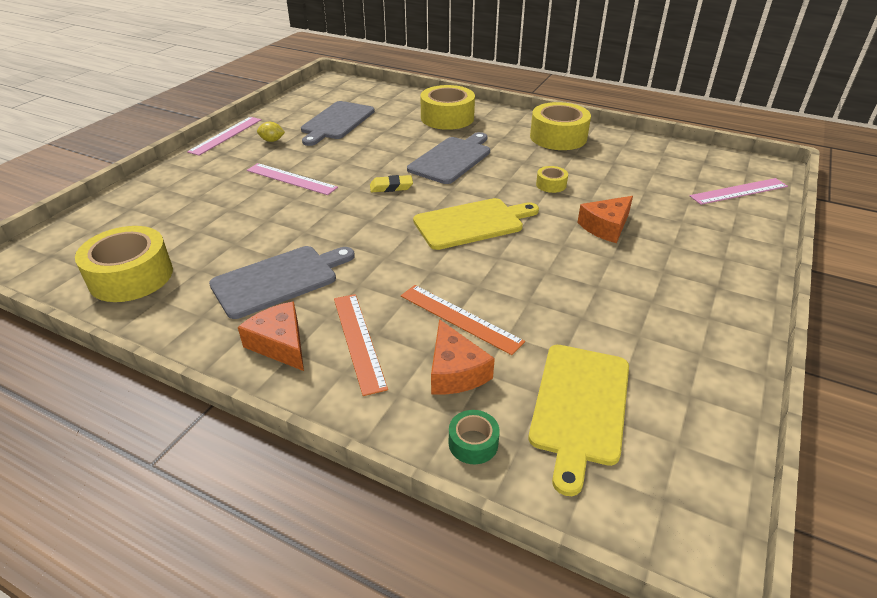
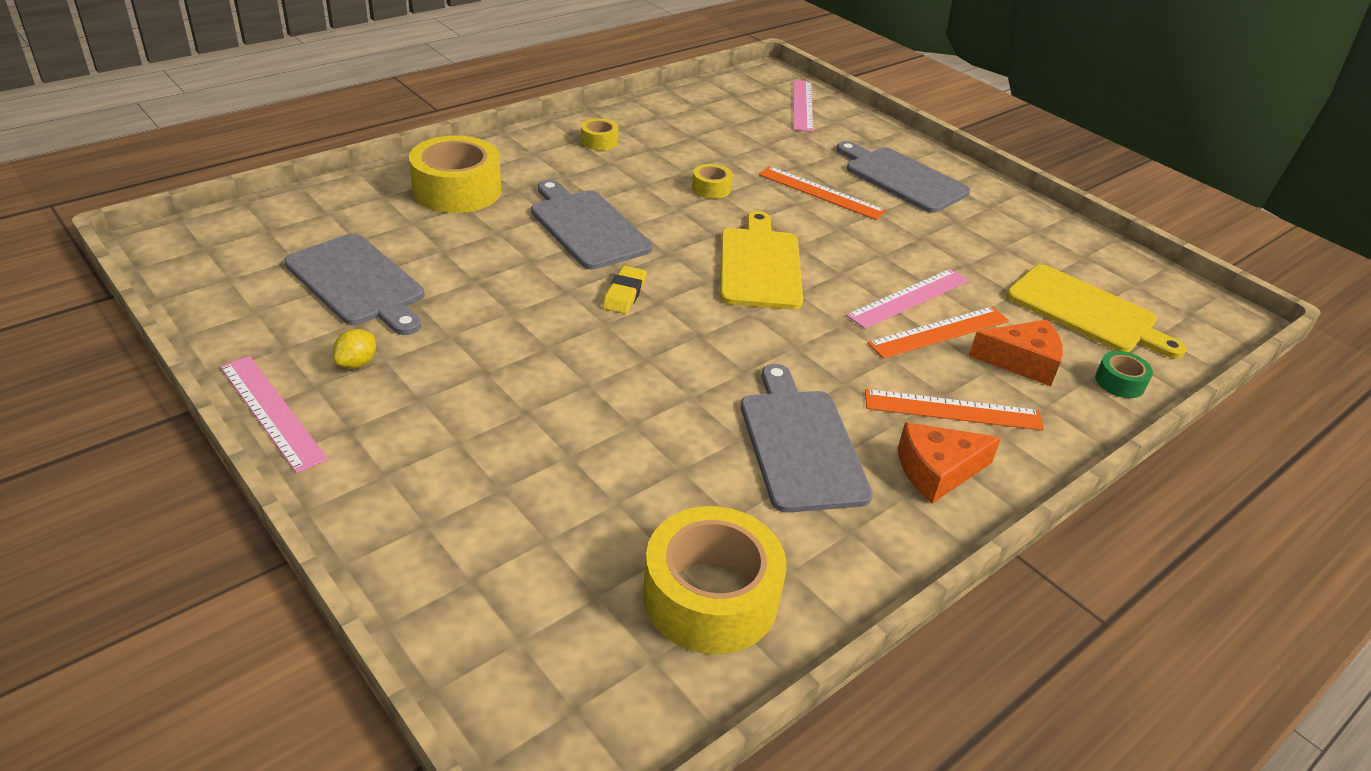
camera: 70 degrees left, 0 degrees up
(291, 179) = (522, 373): pink ruler -> pink ruler (908, 298)
(558, 137) = (599, 141): yellow tape -> yellow tape, size x0.47
(606, 227) = (821, 193): orange cheese -> orange ruler
(687, 260) = (902, 178): none -> grey cutting board

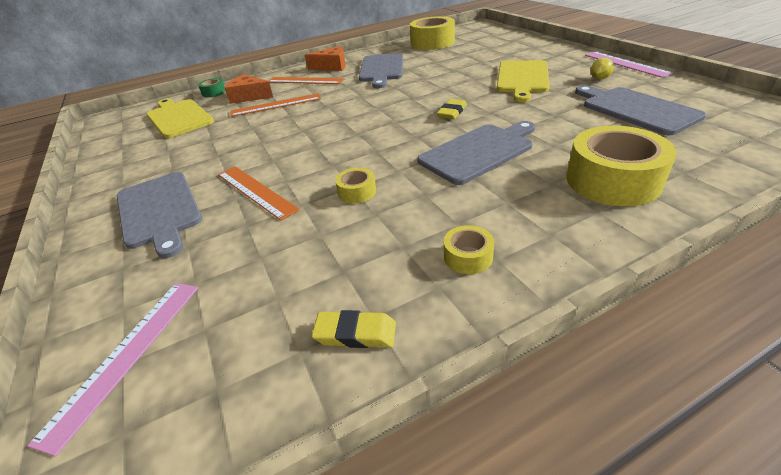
camera: 160 degrees left, 0 degrees up
(587, 227) = (478, 152): grey cutting board -> grey cutting board turned 105 degrees counterclockwise
(667, 111) = (355, 333): none -> yellow eraser
(759, 265) = (354, 132): yellow cutting board -> yellow cutting board (522, 78)
(908, 298) = (273, 119): pink ruler -> none

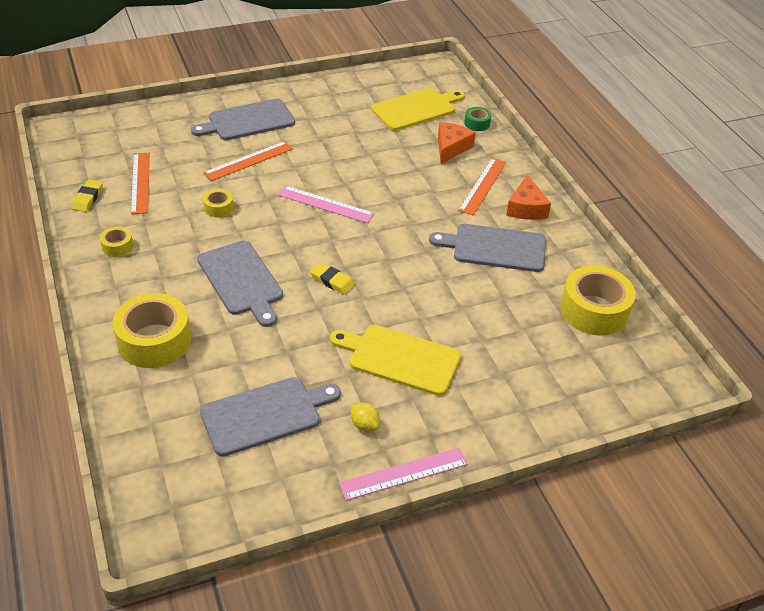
camera: 90 degrees right, 5 degrees up
(126, 355) = (120, 129): pink ruler -> pink ruler (325, 204)
(276, 105) = (416, 166): orange ruler -> orange ruler (140, 182)

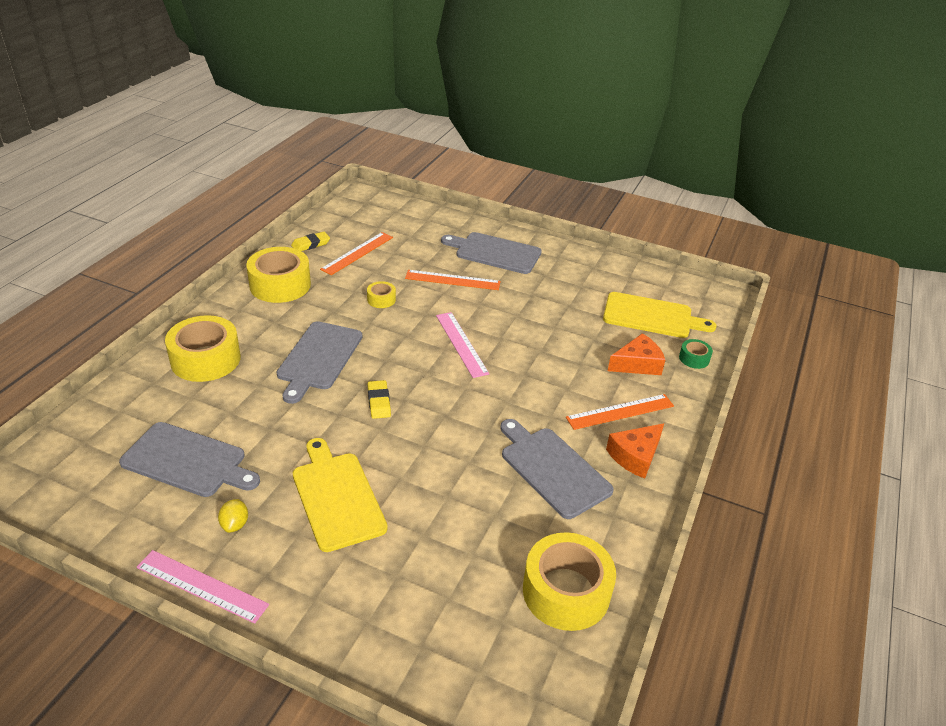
camera: 45 degrees right, 5 degrees down
(117, 246) = (280, 285): yellow tape -> yellow tape, size x2.13

